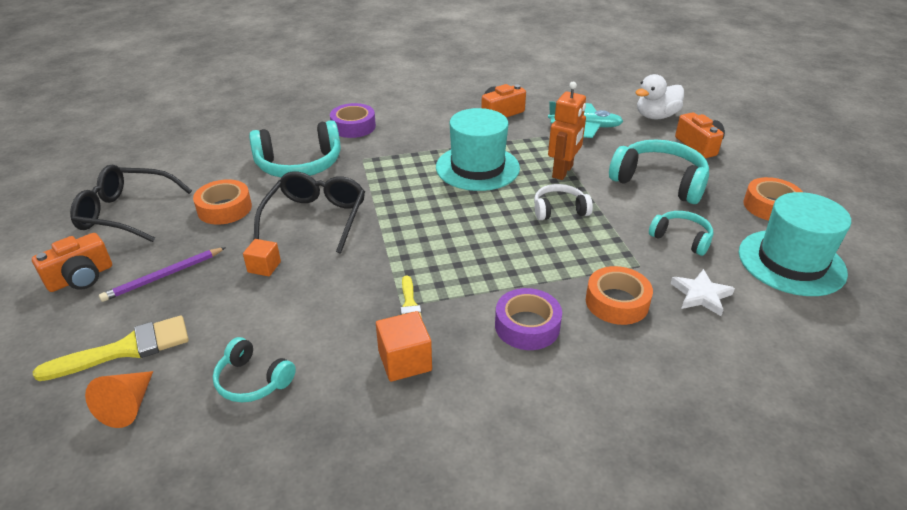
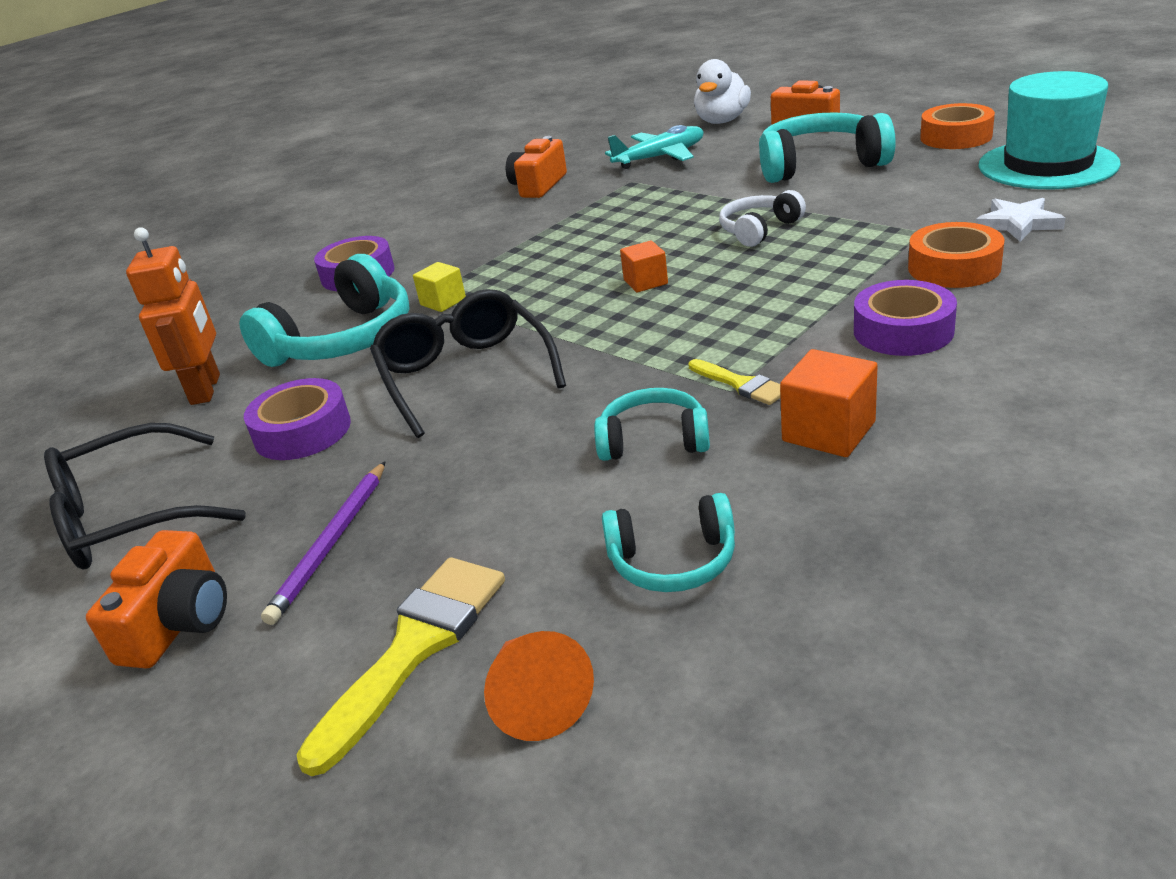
camera: 30 degrees left, 5 degrees down
(224, 208) = (302, 431): orange tape -> purple tape
(264, 267) = (477, 453): orange cube -> orange cube (645, 282)
(363, 167) = (443, 302): none -> yellow cube
(477, 167) = (597, 239): turquoise hat -> none
(563, 172) = (704, 200): orange robot -> orange robot (206, 389)
(681, 239) = (922, 194): turquoise headphones -> turquoise headphones (653, 440)

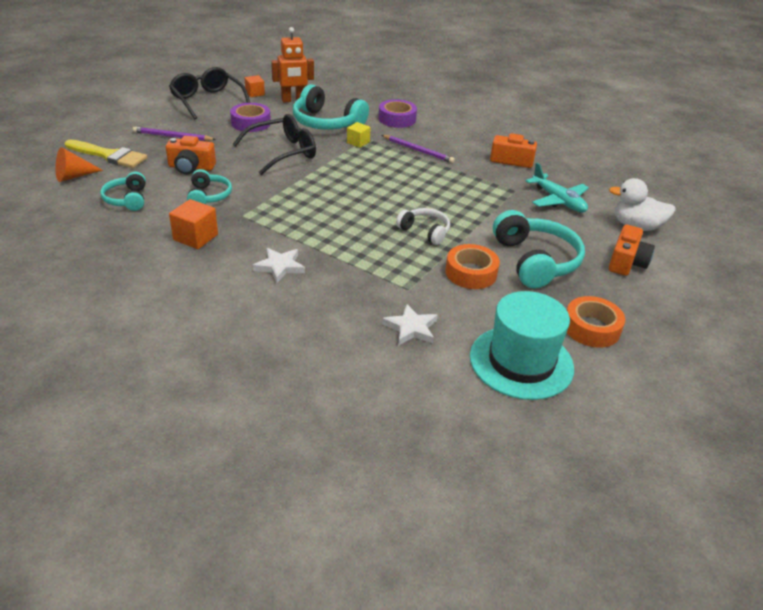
camera: 75 degrees right, 5 degrees up
(178, 623) = (143, 117): orange camera -> orange camera (191, 167)
(490, 249) = (418, 150): none -> purple pencil
(645, 282) = (363, 195): orange cube -> orange cube (255, 93)
(741, 384) = (245, 218): yellow brush -> none
(903, 331) = (280, 267): purple tape -> white star
(954, 267) = (351, 293): orange tape -> orange tape (471, 273)

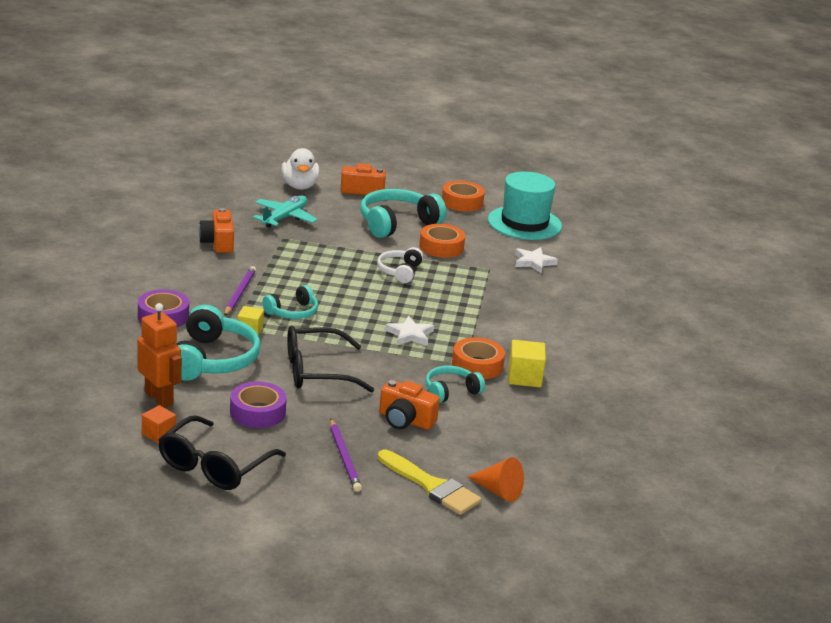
camera: 115 degrees left, 10 degrees down
(109, 155) = (432, 486): yellow brush -> yellow brush turned 135 degrees clockwise
(127, 199) = (505, 437): turquoise headphones -> turquoise headphones (292, 312)
(191, 167) = (405, 420): orange camera -> orange camera turned 135 degrees clockwise
(195, 237) = (524, 377): orange cube -> yellow cube
(234, 220) = (477, 365): none -> orange tape
(280, 267) = (521, 326): white star -> white star (410, 335)
(283, 152) = (316, 371): black glasses -> black glasses turned 45 degrees counterclockwise

